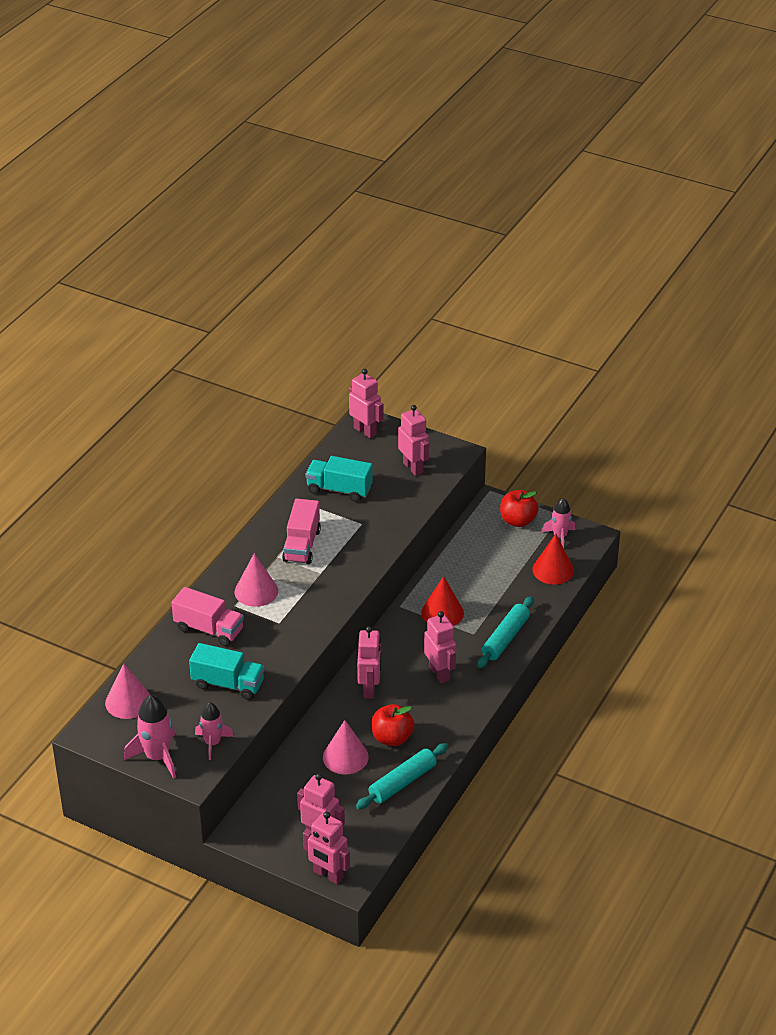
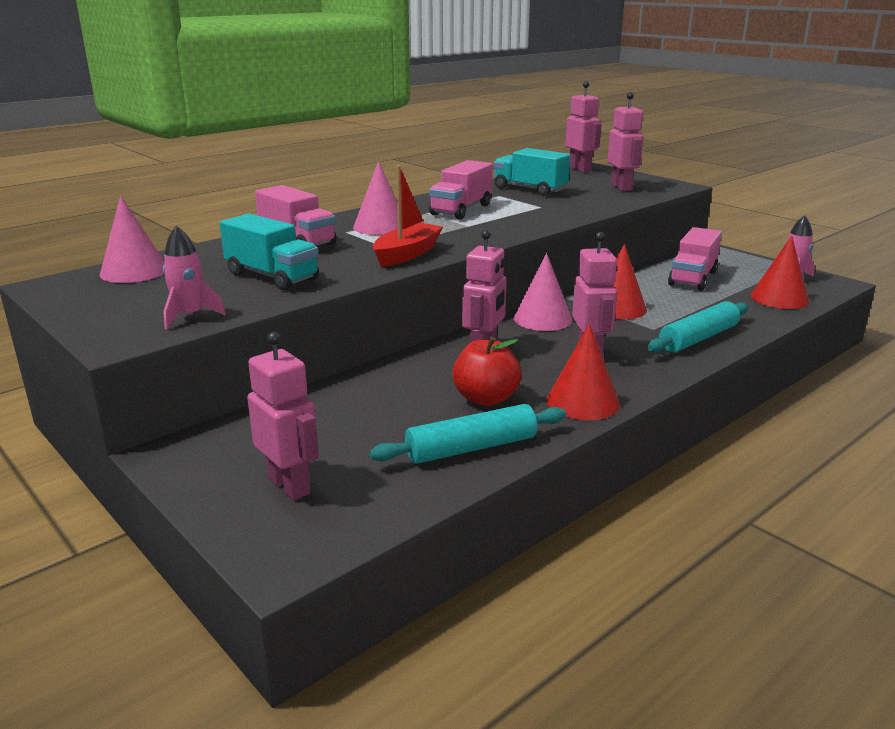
camera: 20 degrees right, 15 degrees down
(157, 757) = (101, 315): pink rocket -> none
(300, 630) = (407, 254): none -> red boat
(328, 875) = (254, 542): pink robot -> none
(345, 757) = (403, 404): pink cone -> pink cone (542, 319)
(450, 725) = (582, 402): none -> red cone
(487, 554) = (693, 278): none -> pink truck
(518, 521) = (739, 263): red apple -> none

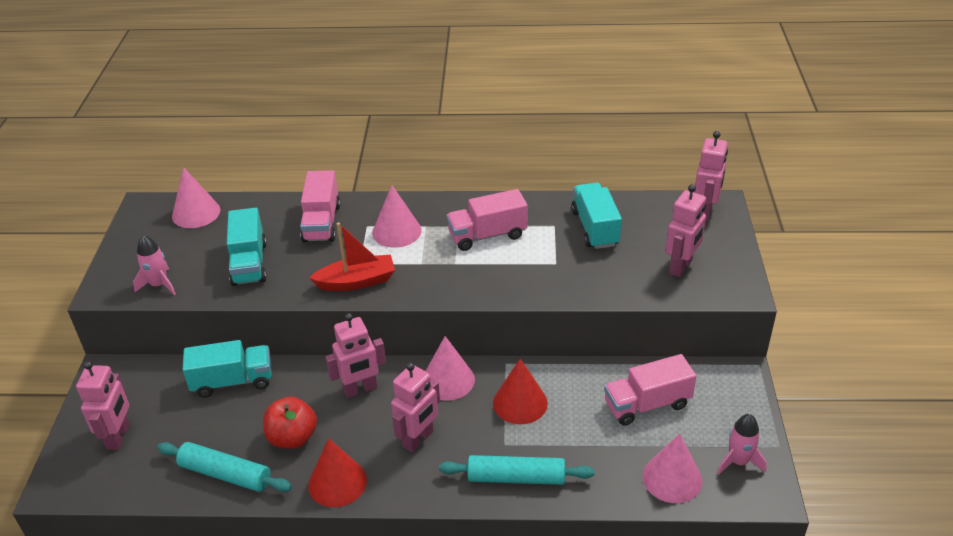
camera: 45 degrees right, 15 degrees up
(348, 395) = (232, 381): none -> turquoise truck
(779, 298) = (672, 478): red cone -> pink cone

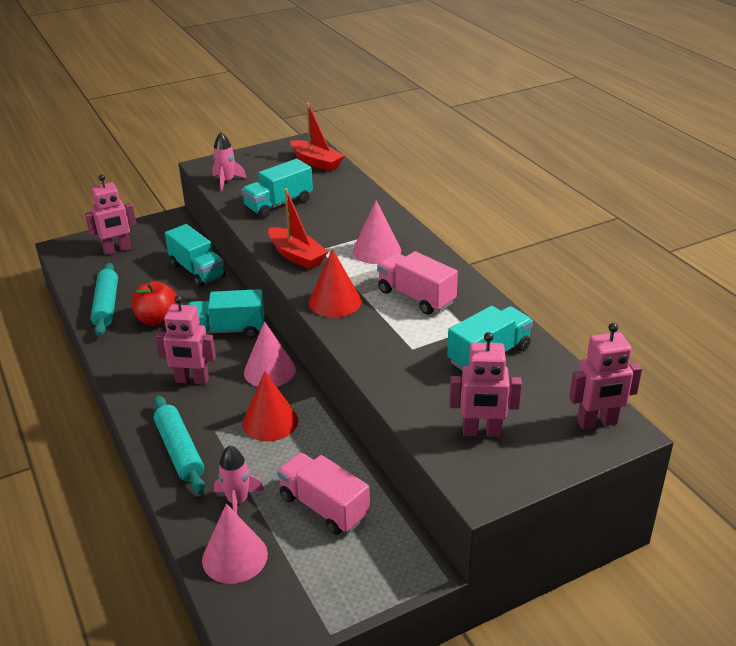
camera: 60 degrees right, 5 degrees down
(196, 213) = (316, 162): pink cone -> red boat
(322, 223) = (354, 214): pink truck -> none
(337, 482) = (124, 358): red cone -> red cone (335, 302)
(360, 389) = (228, 330): pink robot -> turquoise truck
(738, 461) = (287, 603): pink rocket -> pink rocket (238, 501)

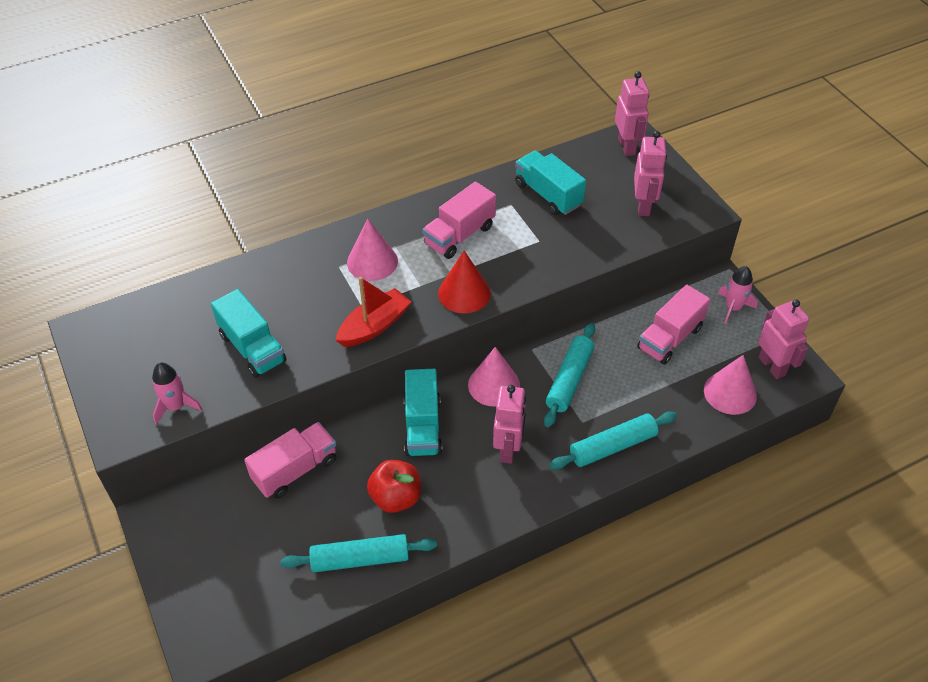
camera: 90 degrees left, 15 degrees up
(117, 250) = (225, 572): pink robot -> pink robot (772, 366)
(197, 271) = (295, 470): turquoise truck -> pink truck
(238, 501) = (670, 396): pink rocket -> pink rocket (733, 308)
(270, 422) = (569, 380): red cone -> turquoise rolling pin
(316, 162) = (149, 316): red boat -> none

